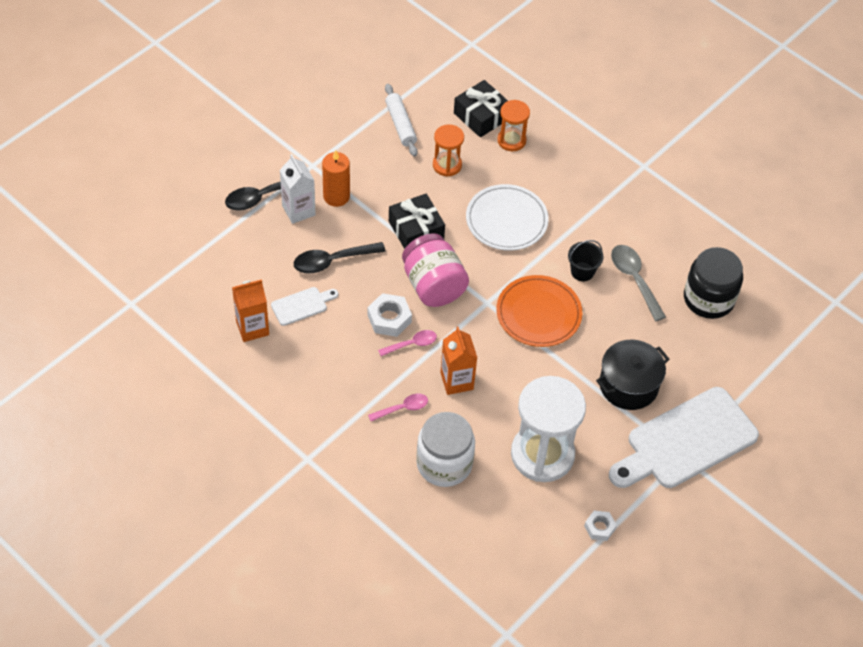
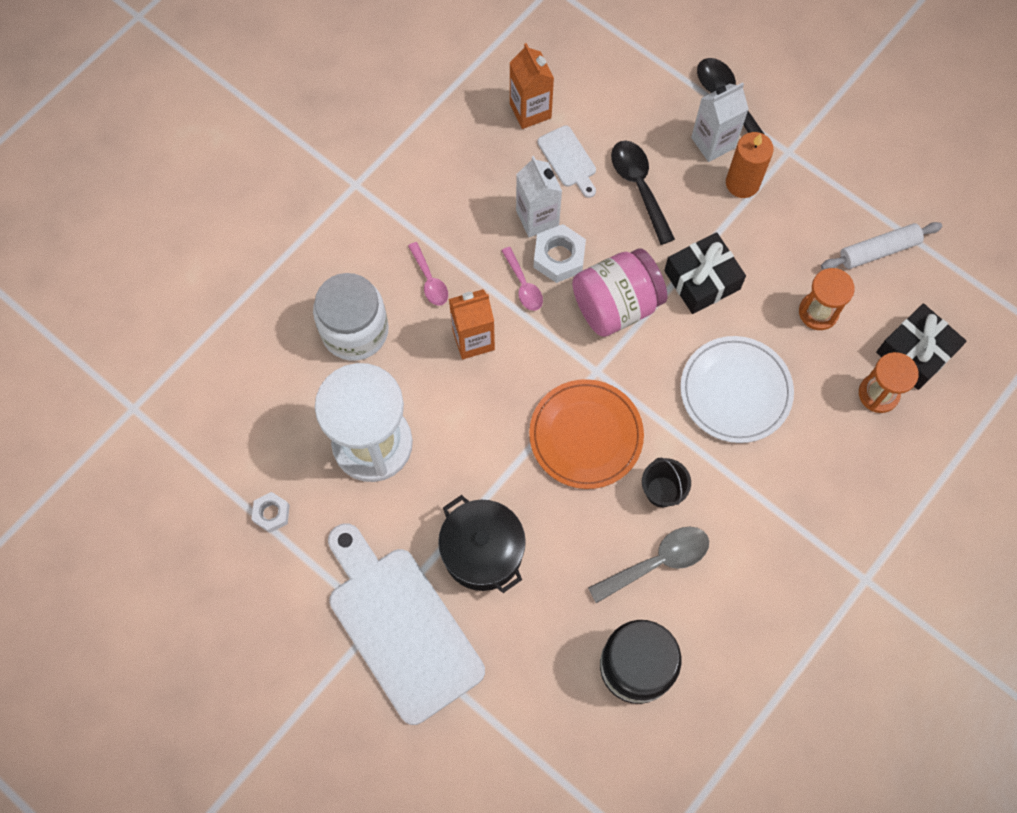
camera: 90 degrees right, 15 degrees up
(353, 330) = (537, 218): none -> white carton

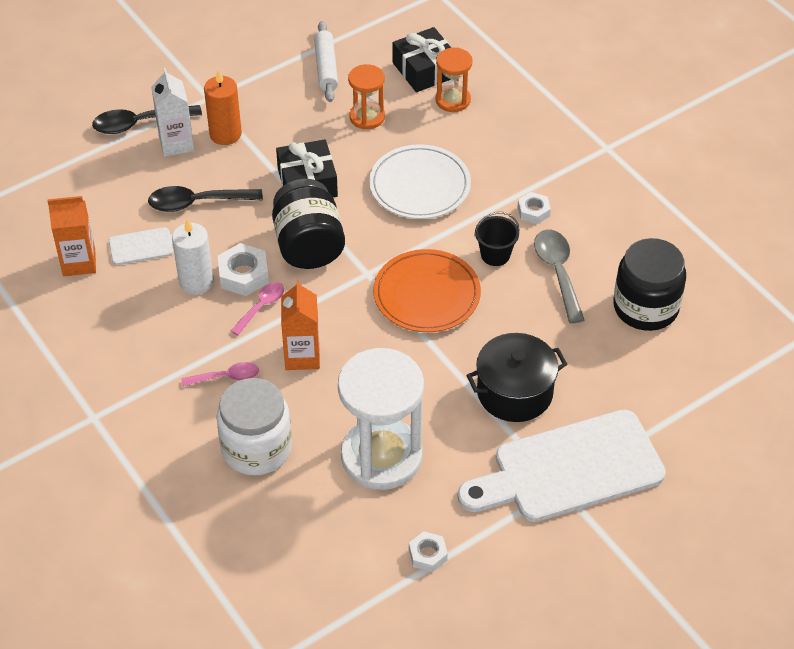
camera: 75 degrees left, 20 degrees down
(523, 285) = (261, 307): pink spoon -> pink spoon turned 45 degrees counterclockwise
(537, 218) = (196, 282): white carton -> white candle
(616, 305) = (308, 245): pink jar -> black jar
(738, 518) = (533, 211): none -> white nut

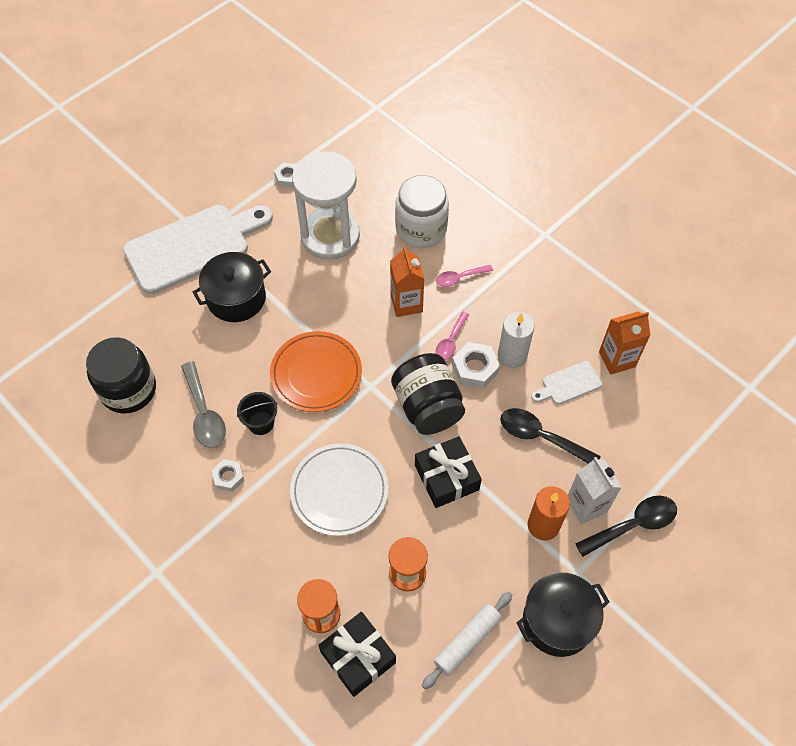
camera: 170 degrees right, 10 degrees up
(197, 203) = (541, 437): black spoon -> black spoon turned 135 degrees counterclockwise
(241, 70) = (557, 621): none -> black pot
(326, 67) = (467, 641): white rolling pin -> white rolling pin turned 60 degrees clockwise

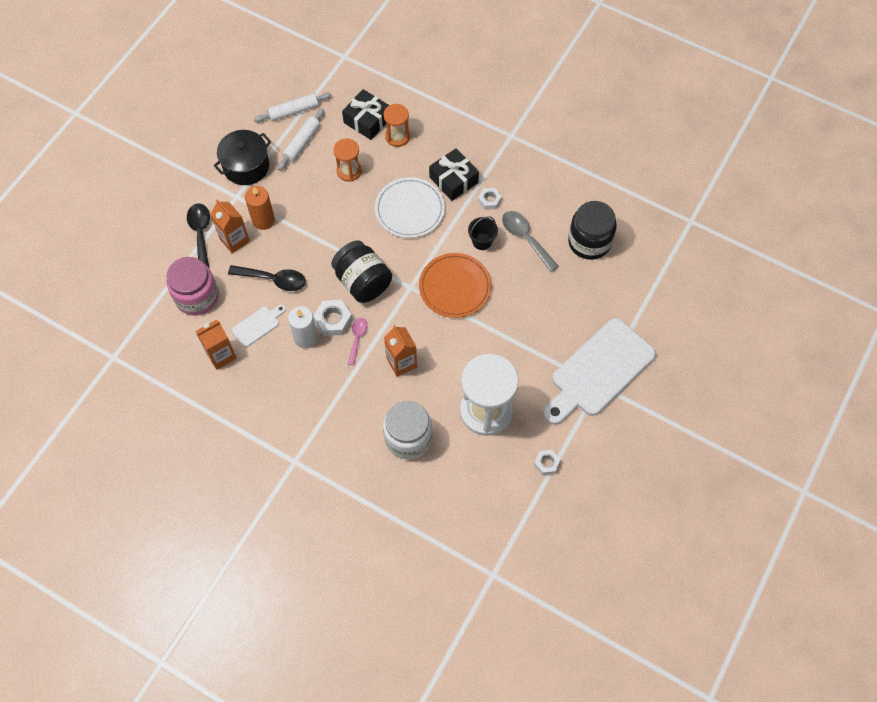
camera: 165 degrees right, 5 degrees up
(236, 298) = (542, 333): black pot -> none
(446, 477) = (337, 235): black gift -> black gift (453, 180)
(459, 278) = (363, 397): pink spoon -> none
(469, 707) = (293, 111): none -> white rolling pin
(586, 505) = (234, 240): white carton -> orange carton
(633, 525) = (201, 235): black spoon -> black spoon turned 120 degrees clockwise
(643, 438) = (197, 297): none -> pink jar

